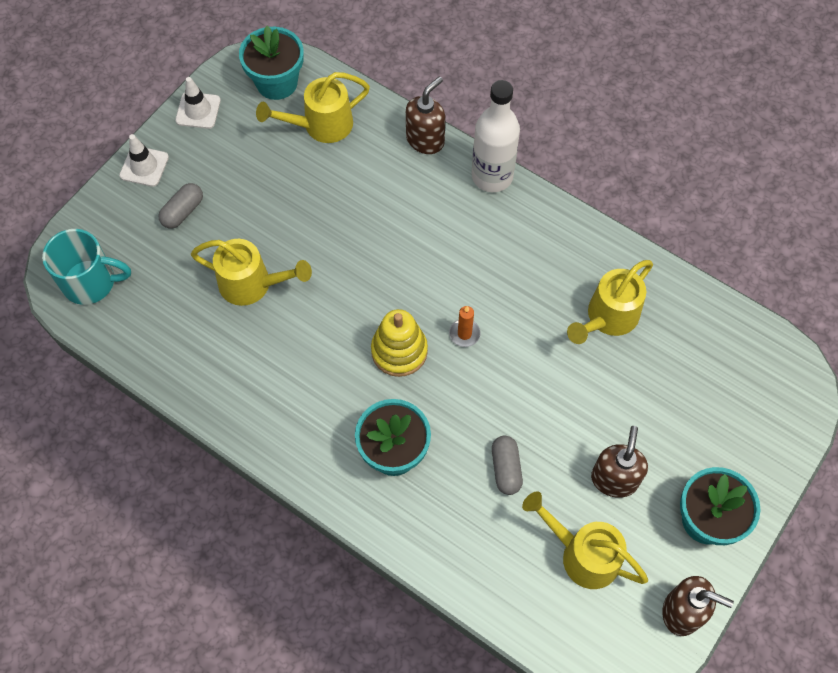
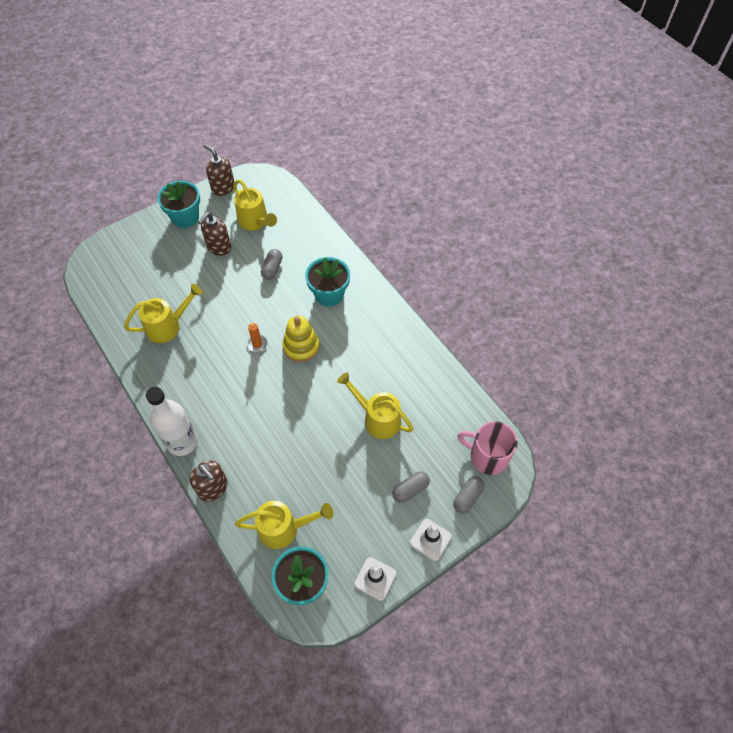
camera: 160 degrees left, 5 degrees down
(91, 282) = (487, 456): turquoise mug -> pink mug
(108, 225) = (467, 497): none -> grey capsule
(425, 140) = (213, 488): brown soap dispenser -> brown soap dispenser turned 105 degrees counterclockwise

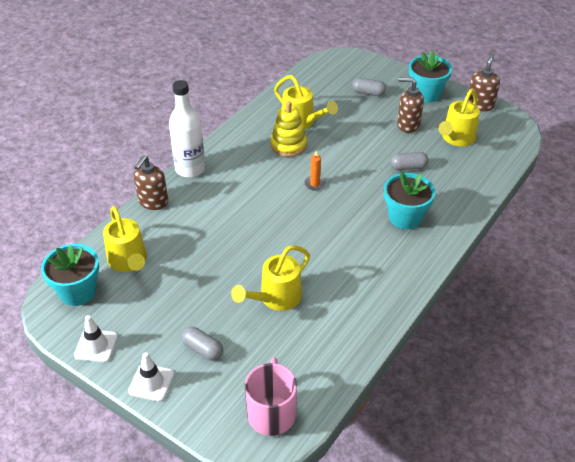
camera: 70 degrees right, 15 degrees down
(301, 347) = (329, 215): yellow stacking toy -> yellow stacking toy (288, 145)
(377, 418) = (275, 298): yellow watering can -> yellow watering can turned 150 degrees counterclockwise
(467, 497) = (212, 405): grey capsule -> grey capsule (368, 93)

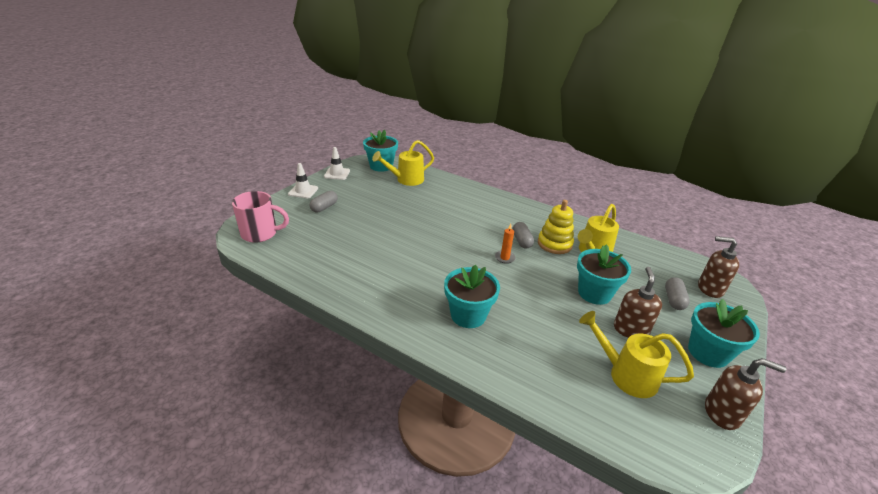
camera: 85 degrees right, 10 degrees down
(153, 202) = (465, 185): brown soap dispenser -> brown soap dispenser (709, 288)
(190, 169) = (505, 198): white bottle -> none
(275, 298) = (366, 236): yellow watering can -> none
(364, 134) = (594, 293): none -> turquoise flower pot
(408, 167) = (551, 324): grey capsule -> grey capsule (521, 241)

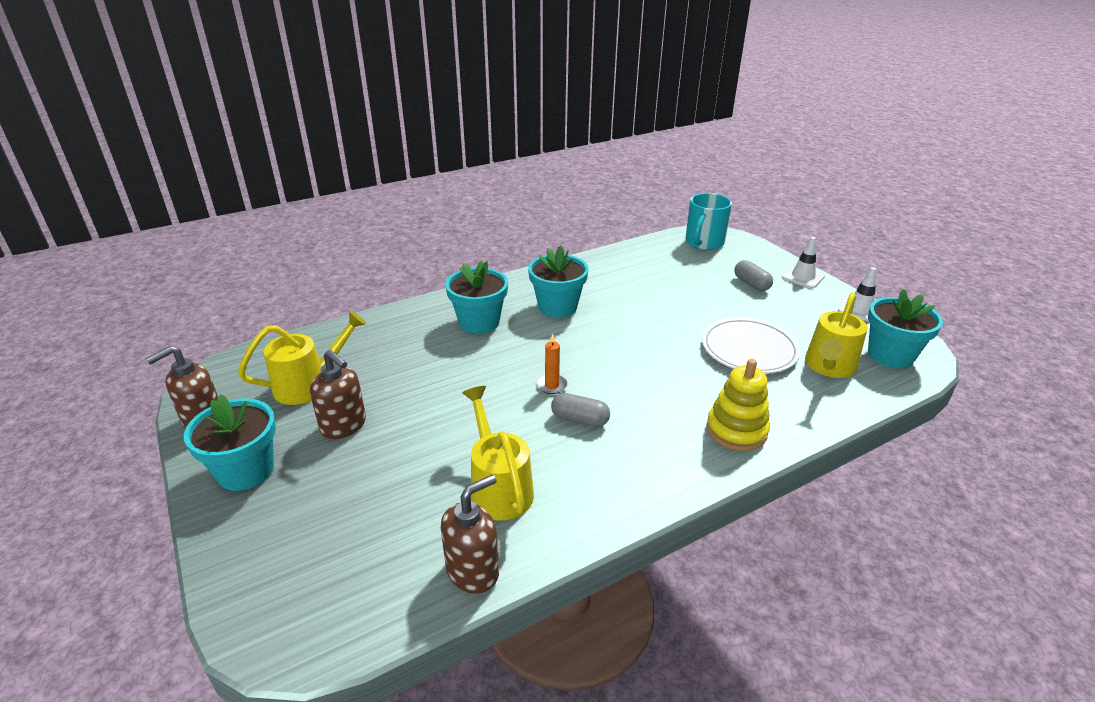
camera: 120 degrees right, 0 degrees up
(260, 234) = (704, 243): pink mug -> turquoise mug
(406, 180) = (828, 367): yellow watering can -> yellow watering can turned 150 degrees counterclockwise
(408, 201) = (749, 349): none -> white plate
(554, 244) = (549, 452): yellow stacking toy -> yellow stacking toy (736, 430)
(594, 293) = (421, 431): turquoise flower pot -> turquoise flower pot (557, 307)
(673, 300) = (331, 509): grey capsule -> none
(709, 288) = (298, 584): brown soap dispenser -> brown soap dispenser (473, 571)

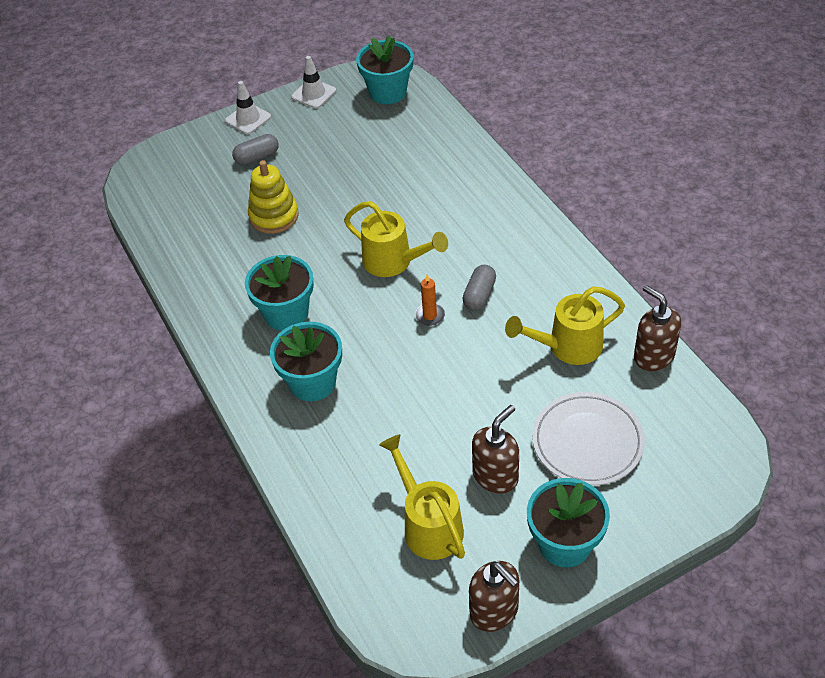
camera: 85 degrees left, 15 degrees up
(704, 243) = (157, 182): turquoise mug -> none
(736, 430) = (489, 197): yellow stacking toy -> yellow stacking toy (274, 216)
(749, 349) = (375, 175): white plate -> white plate (587, 442)
(828, 367) = (404, 131): yellow watering can -> yellow watering can (394, 262)

